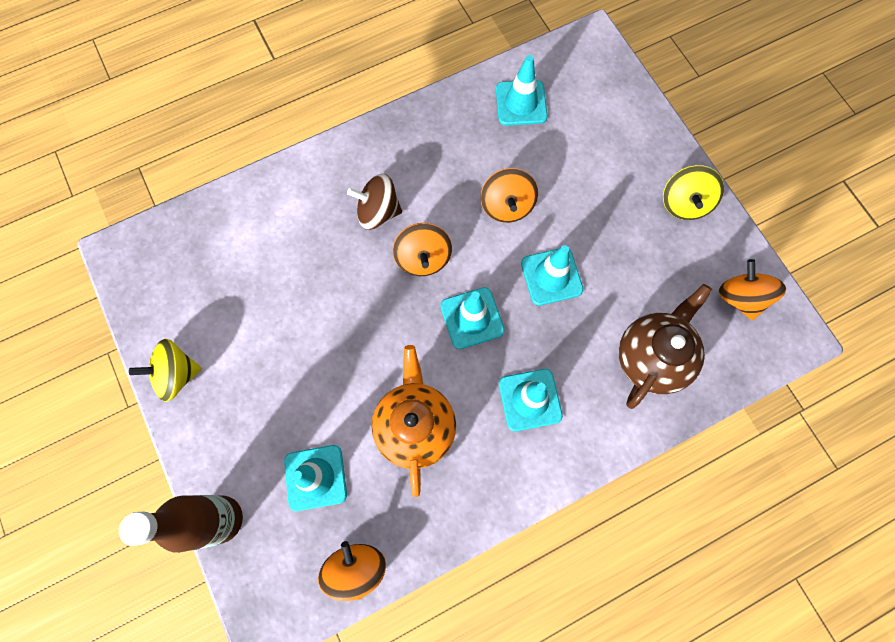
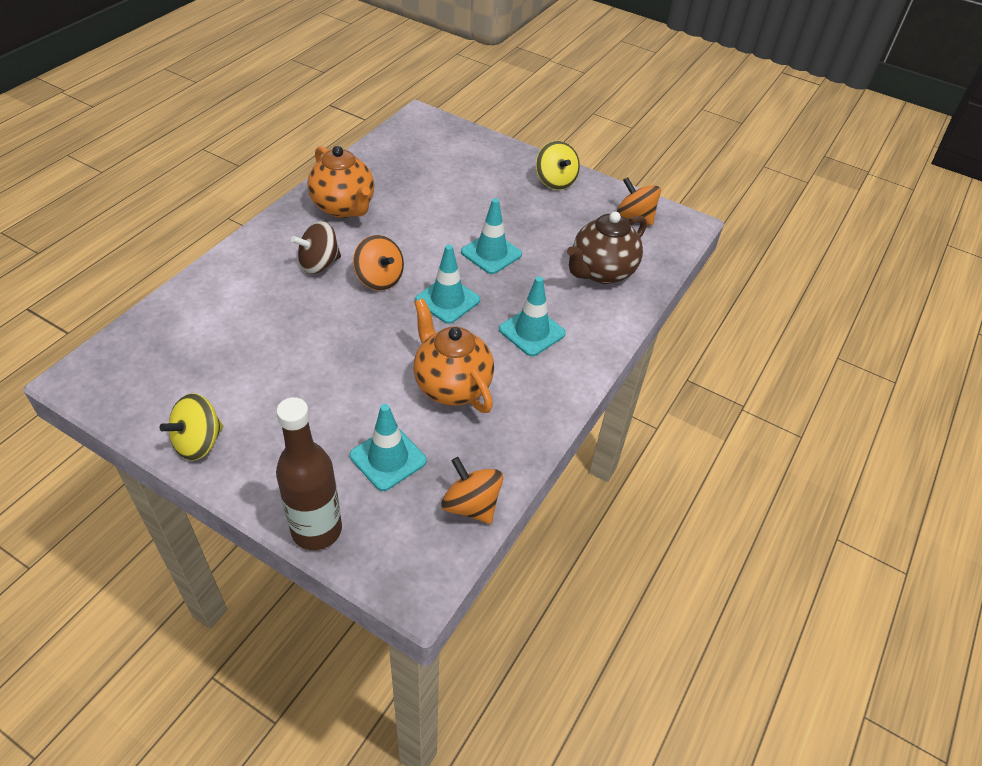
camera: 35 degrees left, 25 degrees down
(441, 145) = (344, 207): none -> orange teapot
(507, 206) = (425, 225): orange spinning top -> none
(521, 103) = (391, 165): turquoise traffic cone -> none
(651, 358) = (601, 272): brown teapot -> brown teapot turned 135 degrees counterclockwise

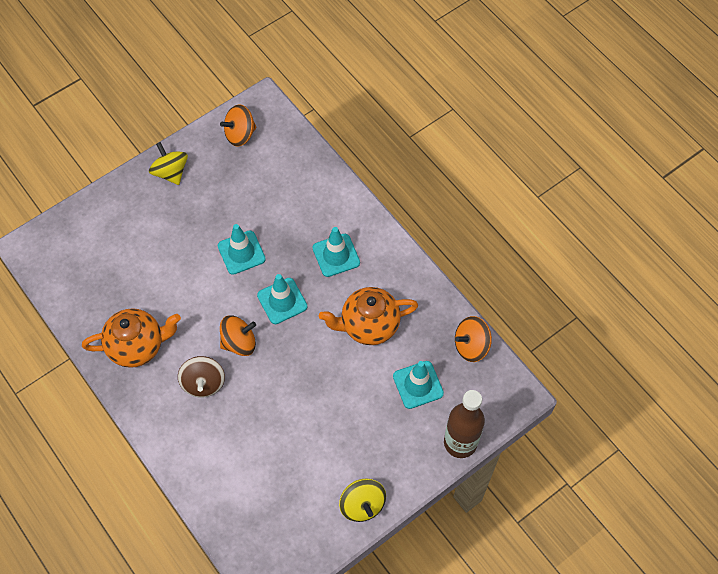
camera: 65 degrees left, 15 degrees up
(555, 181) = (171, 172): yellow spinning top -> yellow spinning top turned 120 degrees counterclockwise
(601, 272) = (293, 184): brown teapot -> none

